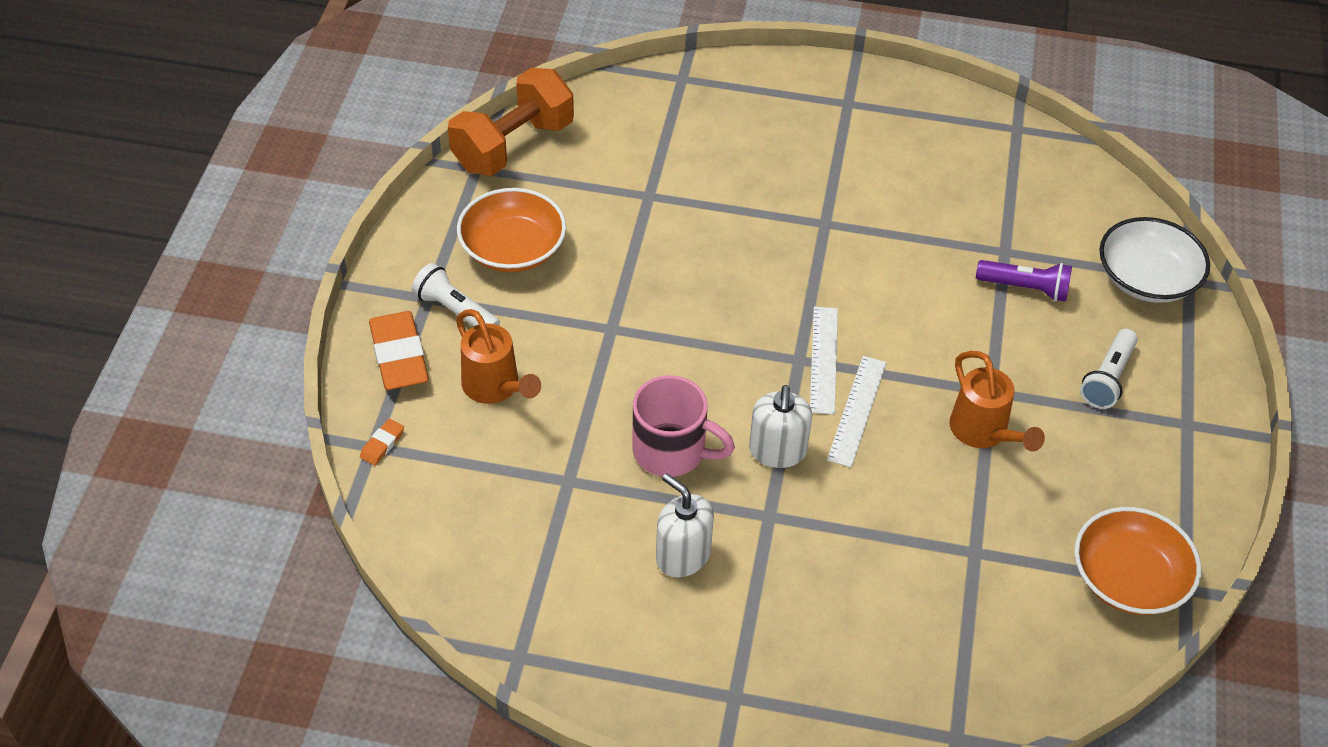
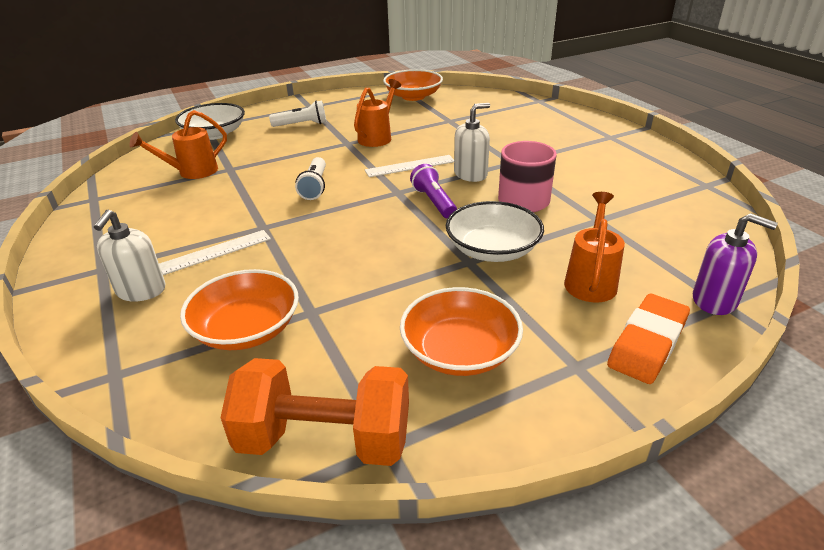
camera: 125 degrees left, 15 degrees down
(382, 444) = (715, 300): orange eraser -> purple soap dispenser
(455, 311) = (564, 341): white flashlight -> white flashlight (314, 187)
(610, 357) = (492, 249): none -> white bowl
(665, 154) = (246, 329): none -> orange bowl
(682, 555) = (574, 172): white soap dispenser -> white soap dispenser (141, 290)
(824, 359) = (387, 186): white ruler -> white ruler (214, 252)
(1024, 219) = (192, 172): none -> orange watering can
(1025, 288) = (257, 156): purple flashlight -> purple flashlight (434, 202)

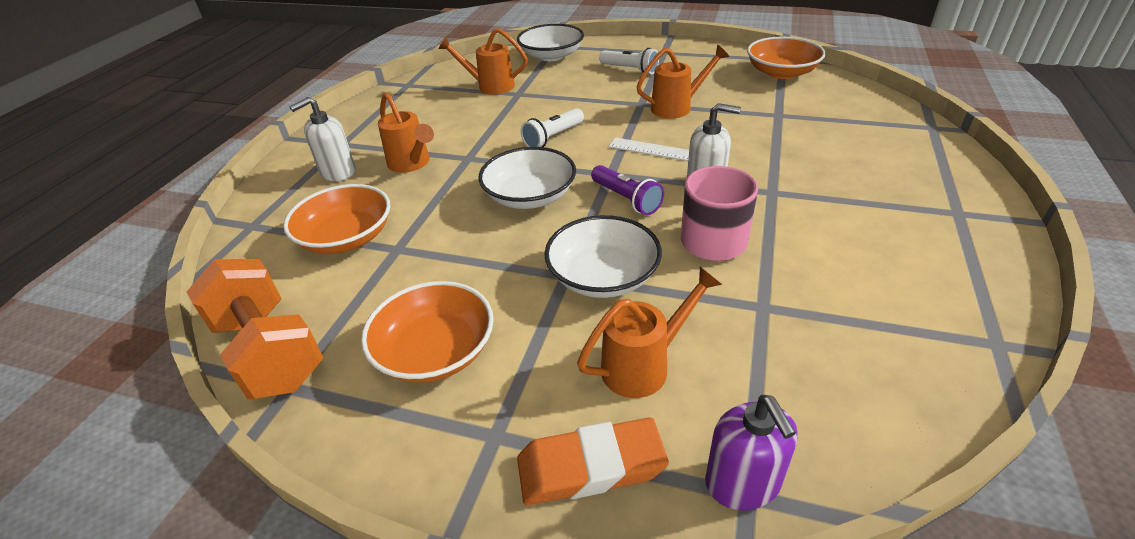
camera: 45 degrees right, 5 degrees up
(214, 252) = (411, 164): white ruler -> orange watering can
(362, 229) = (530, 196): none -> white bowl
(434, 202) = (626, 199): purple flashlight -> purple flashlight turned 120 degrees clockwise

